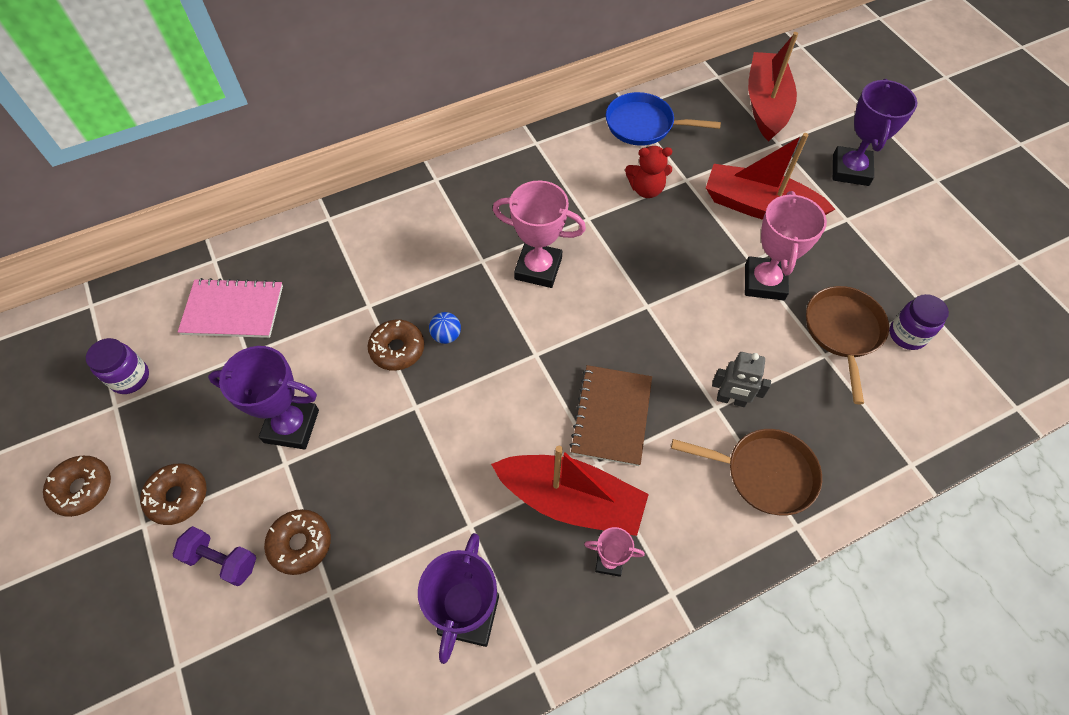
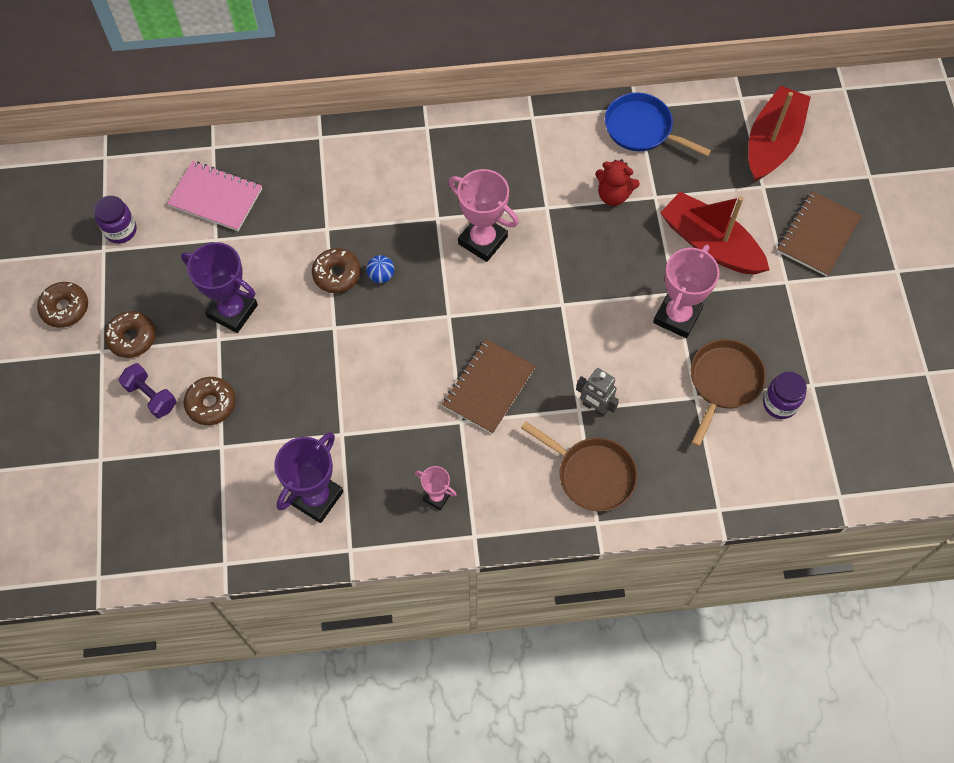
camera: 20 degrees right, 5 degrees up
(571, 500) = (427, 442): red boat -> none
(850, 170) = (818, 235): purple trophy -> brown notebook

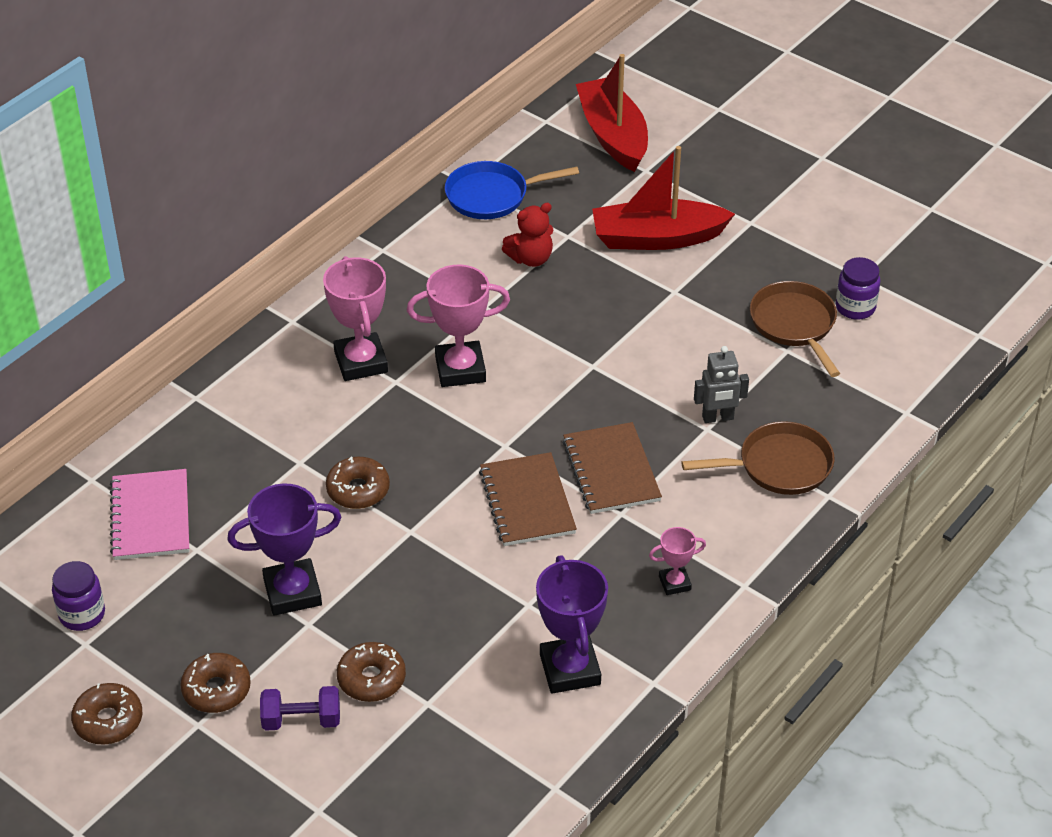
camera: 45 degrees left, 20 degrees down
(216, 197) = (151, 517): pink notebook -> pink notebook turned 75 degrees counterclockwise
(381, 276) = (402, 461): blue ball -> none
(677, 316) = (698, 306): pink trophy -> pink trophy (361, 362)
(818, 235) = (732, 174): brown notebook -> brown notebook (527, 502)

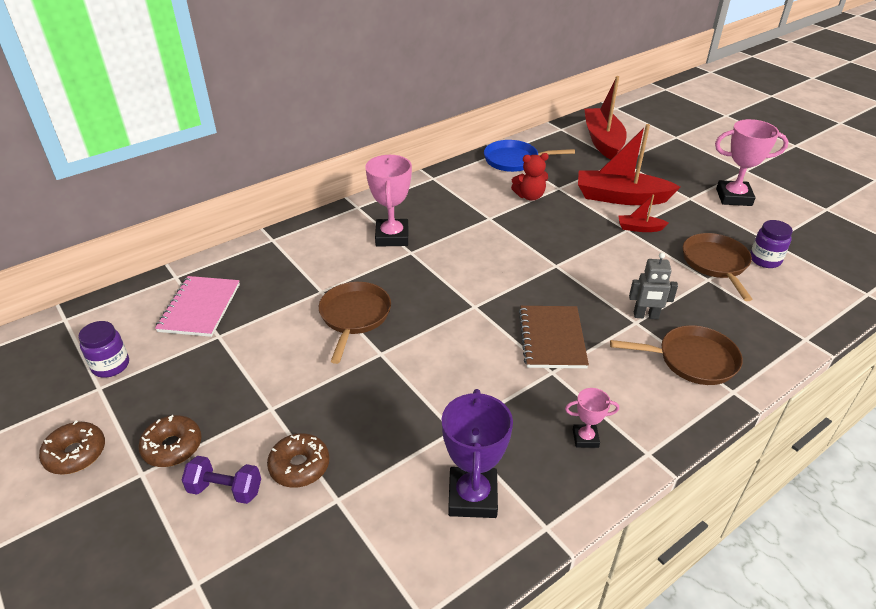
camera: 15 degrees right, 5 degrees down
(292, 592) = (271, 381): purple trophy -> none
(358, 490) = (354, 317): brown donut -> brown pan
(460, 369) = (459, 252): pink trophy -> pink trophy (733, 197)
(527, 502) = (479, 349): brown notebook -> none
(690, 286) = (639, 228): none -> red boat

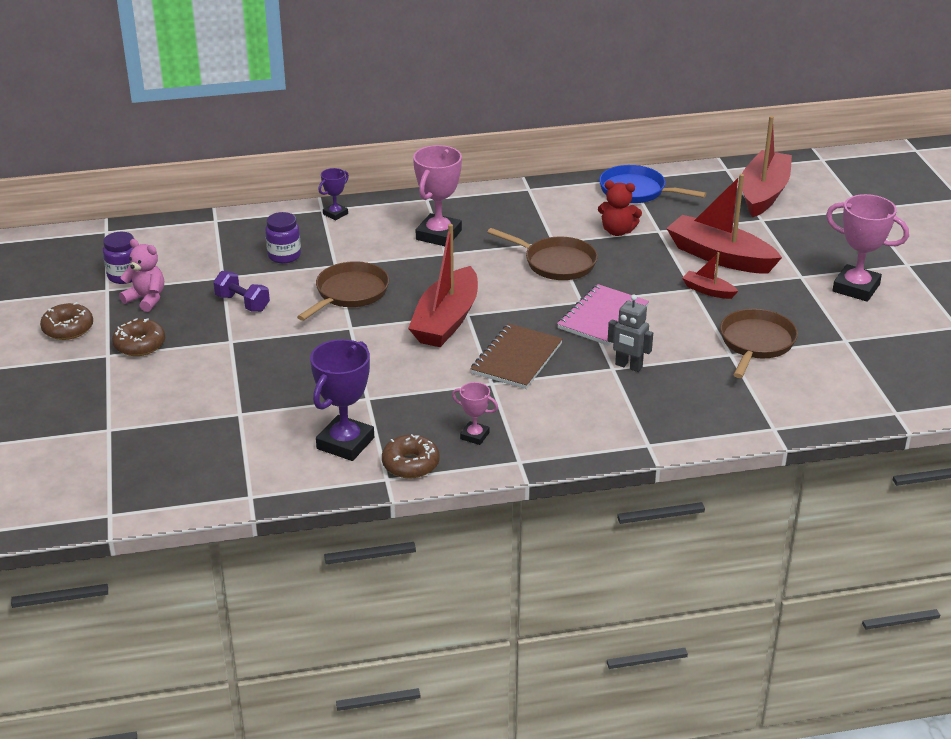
camera: 25 degrees right, 5 degrees down
(150, 386) = (146, 299): none -> pink teddy bear
(200, 308) = (220, 251): pink notebook -> pink notebook (603, 317)
(225, 490) = (162, 383): purple dumbbell -> purple dumbbell (242, 303)
(287, 241) = (335, 214): none -> purple trophy
(299, 466) = (226, 385): brown donut -> brown donut (410, 464)
(462, 318) = (446, 320): none -> red boat
(691, 360) = (635, 411): brown pan -> brown pan (556, 263)
(765, 260) = (816, 354): purple jar -> purple jar (284, 256)

